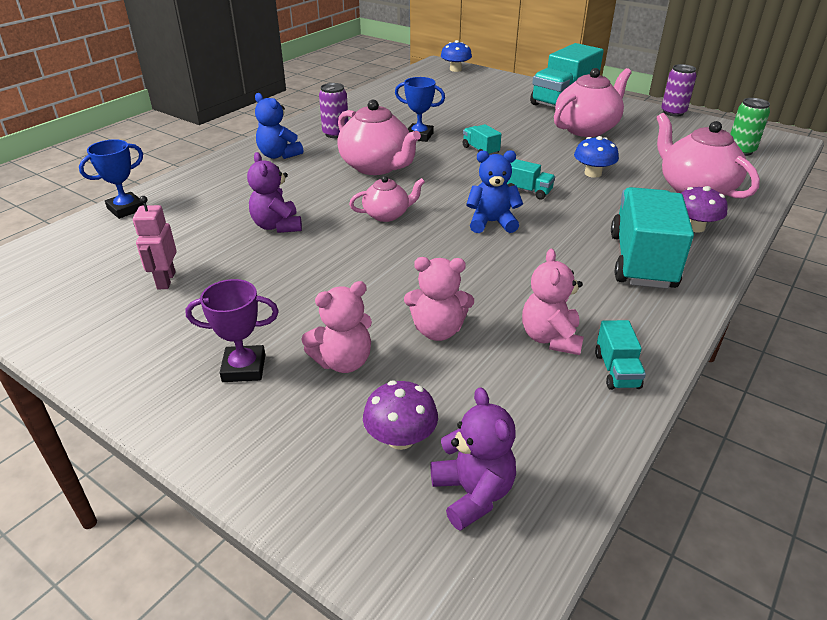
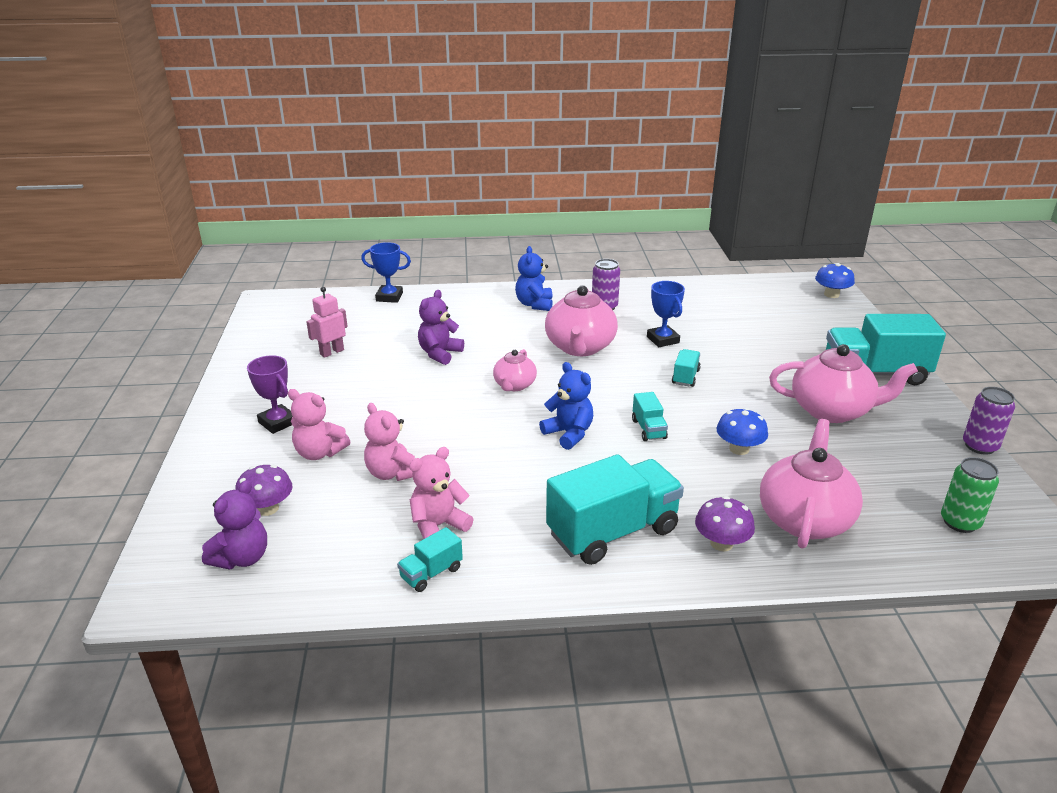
camera: 50 degrees right, 5 degrees down
(387, 215) = (514, 385): pink teapot -> pink teapot turned 75 degrees clockwise

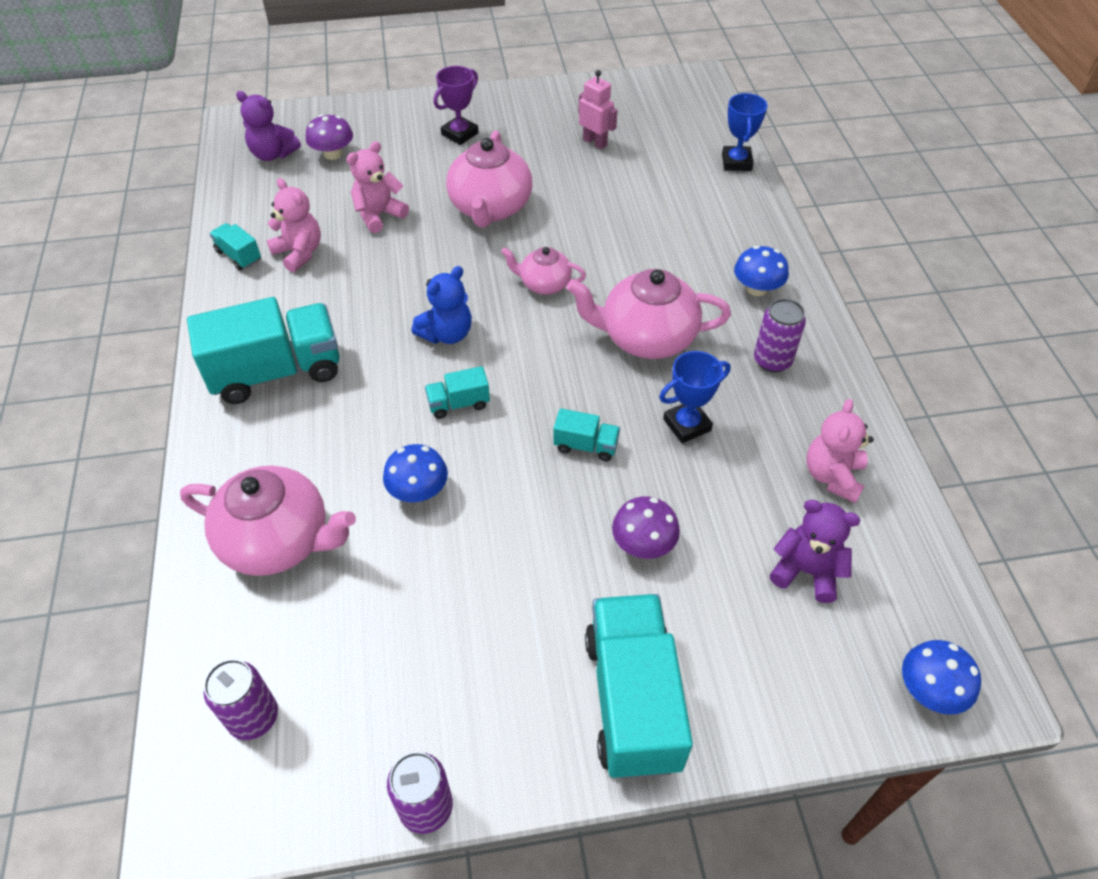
camera: 85 degrees right, 20 degrees up
(319, 453) = (411, 167): pink teddy bear -> pink teddy bear (832, 476)
(440, 353) = (606, 218): purple teddy bear -> purple teddy bear (806, 571)
(534, 304) = (757, 288): blue teddy bear -> blue mushroom
(612, 532) = (277, 372): turquoise truck -> turquoise truck turned 75 degrees counterclockwise
(721, 543) = (248, 458): purple mushroom -> purple mushroom (643, 544)
(832, 410) = (514, 614): pink teapot -> pink teapot (490, 208)
(960, 522) = (253, 717): green can -> purple can

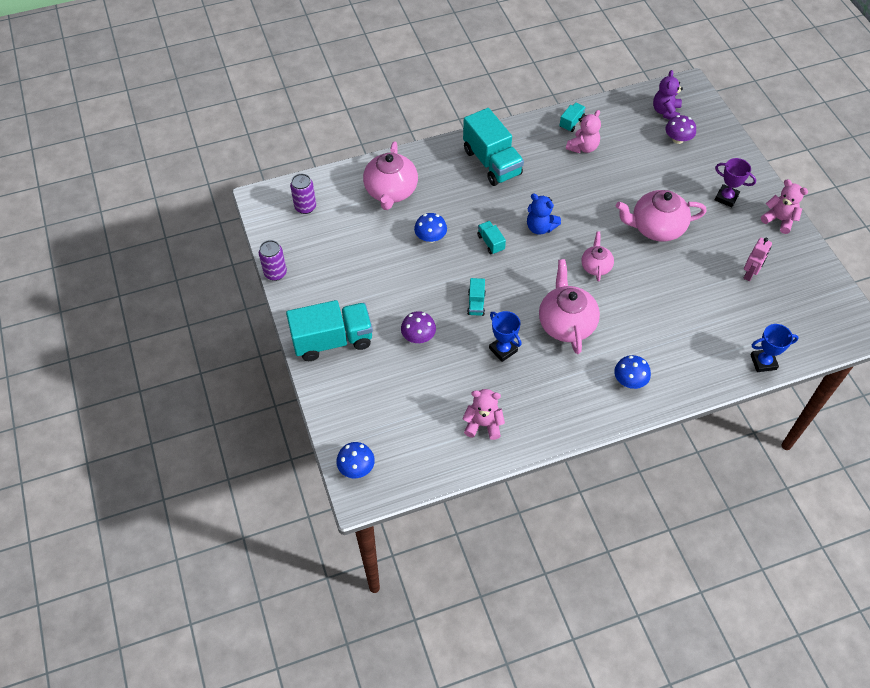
camera: 80 degrees right, 5 degrees up
(379, 215) = (629, 175): pink teddy bear -> pink teddy bear (779, 220)
(772, 360) = (566, 391): purple can -> none
(806, 571) = (416, 411): purple teddy bear -> none

